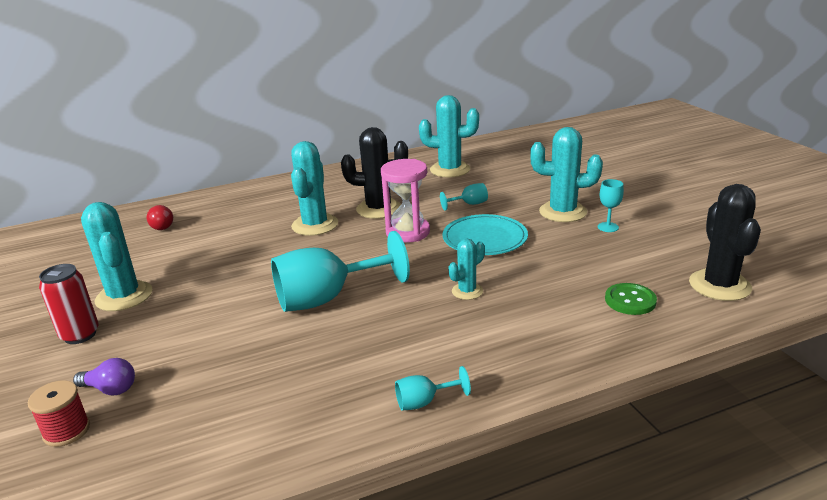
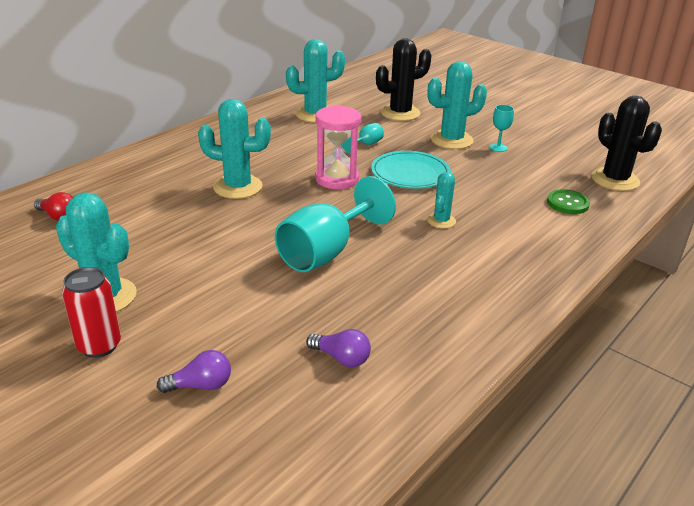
camera: 30 degrees left, 5 degrees up
(67, 431) = (200, 435): red spool -> none
(238, 400) = (341, 358): none -> purple light bulb
(315, 225) = (237, 187): turquoise cactus -> turquoise cactus turned 60 degrees counterclockwise
(378, 209) = (285, 161): black cactus -> black cactus (400, 113)
(424, 402) = (497, 316): turquoise goblet -> none

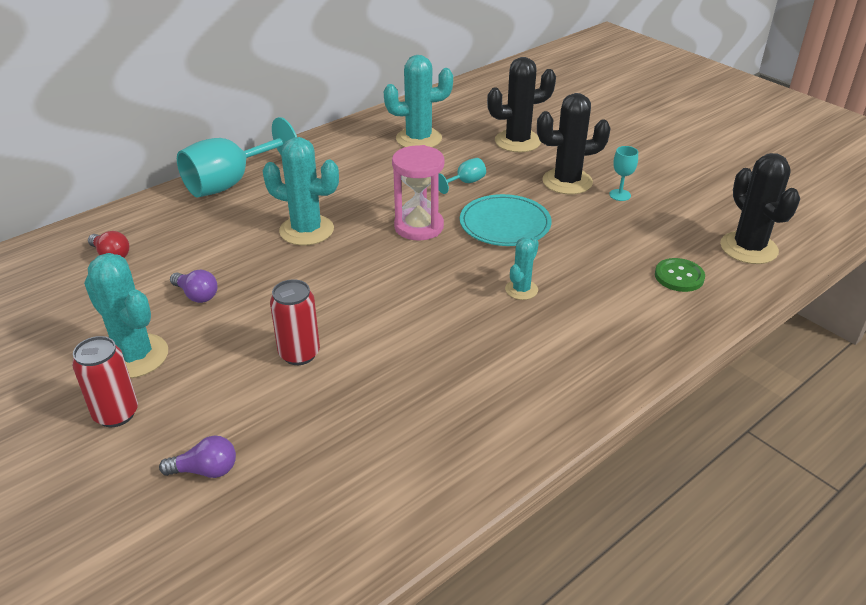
camera: 10 degrees right, 5 degrees up
(261, 283) = (299, 354): none -> red can
(326, 252) = (380, 321): turquoise goblet -> turquoise goblet (230, 183)
(341, 358) = (359, 453): purple light bulb -> purple light bulb (197, 295)
(451, 140) = (567, 182): turquoise cactus -> black cactus

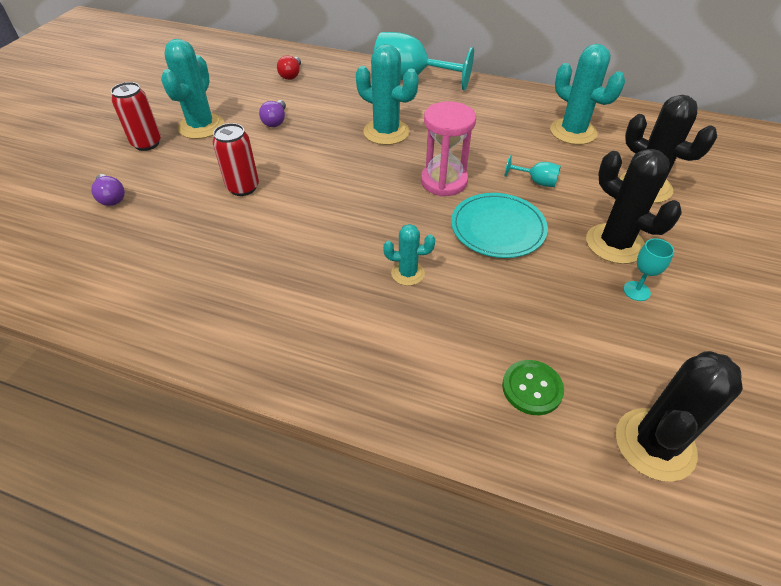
camera: 60 degrees right, 10 degrees up
(306, 230) = (386, 132): turquoise cactus -> turquoise cactus turned 45 degrees counterclockwise

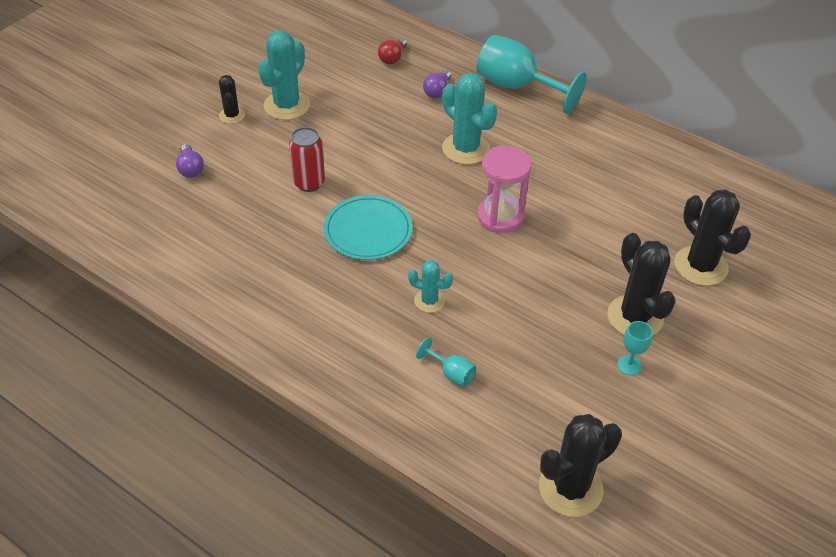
camera: 15 degrees right, 0 degrees up
(147, 143) = (232, 115): red can -> black cactus
(275, 121) = (360, 113): purple light bulb -> purple light bulb (437, 91)
(498, 228) = (531, 276): turquoise plate -> turquoise plate (368, 230)
(532, 388) = (492, 422): green button -> none
(536, 182) = (592, 236): turquoise goblet -> turquoise goblet (451, 373)
(573, 132) = (661, 188): turquoise cactus -> none

